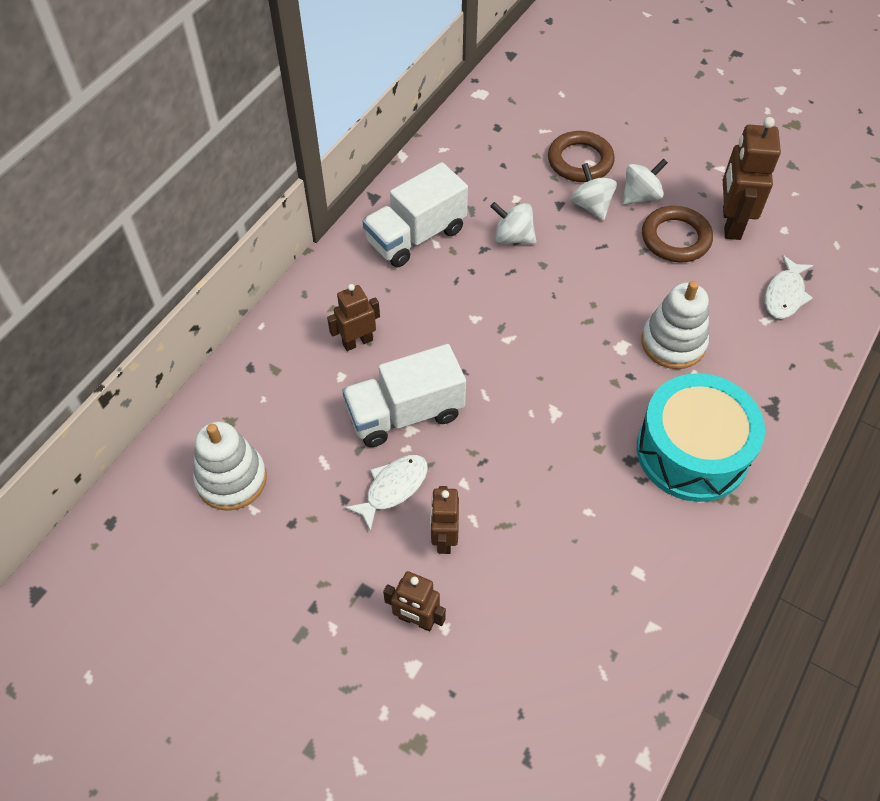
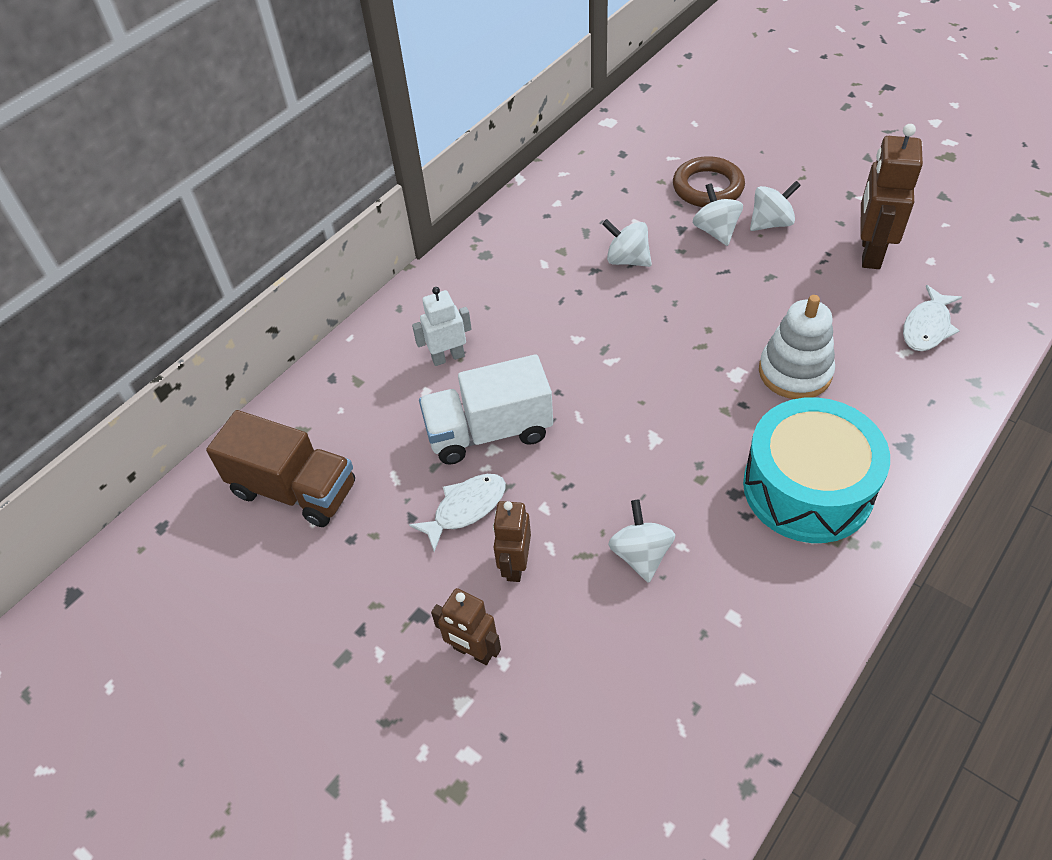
camera: 10 degrees right, 5 degrees down
(231, 479) = (294, 489): white stacking toy -> brown truck
(357, 342) = (448, 357): brown robot -> white robot
(416, 236) = (524, 256): white truck -> none
(553, 522) = (640, 555): none -> white spinning top
(675, 238) = (806, 266): brown ring -> none

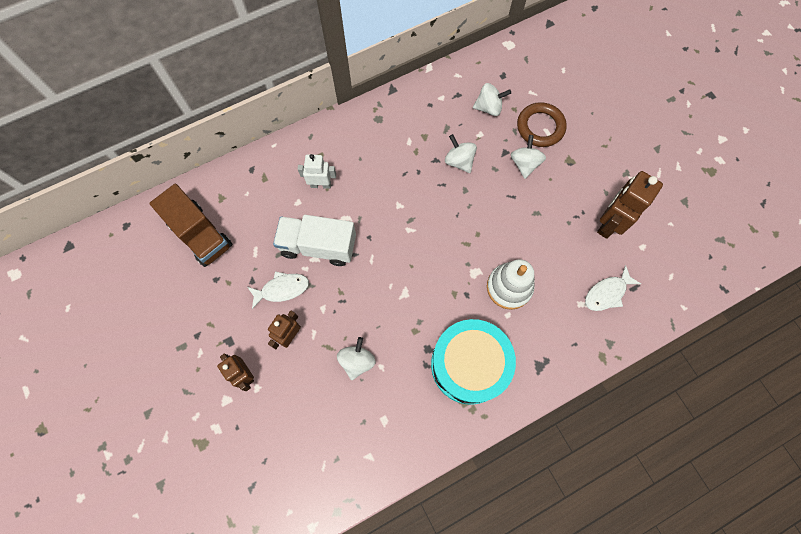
camera: 20 degrees right, 20 degrees up
(771, 223) = (562, 173): white spinning top -> white spinning top (489, 107)

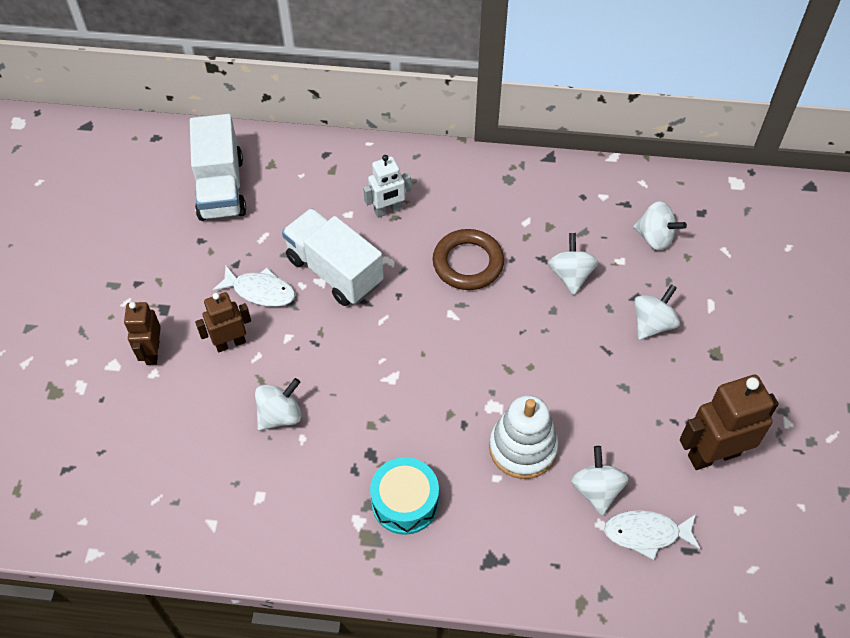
camera: 35 degrees right, 15 degrees down
(200, 234) = (221, 188): brown truck -> white truck
(320, 184) = (388, 210): white robot -> white robot turned 120 degrees clockwise
(469, 365) = (405, 502): turquoise drum -> turquoise drum, size x0.60
(540, 127) = (706, 294): brown ring -> brown ring (468, 263)
(565, 285) = (596, 490): none -> white spinning top

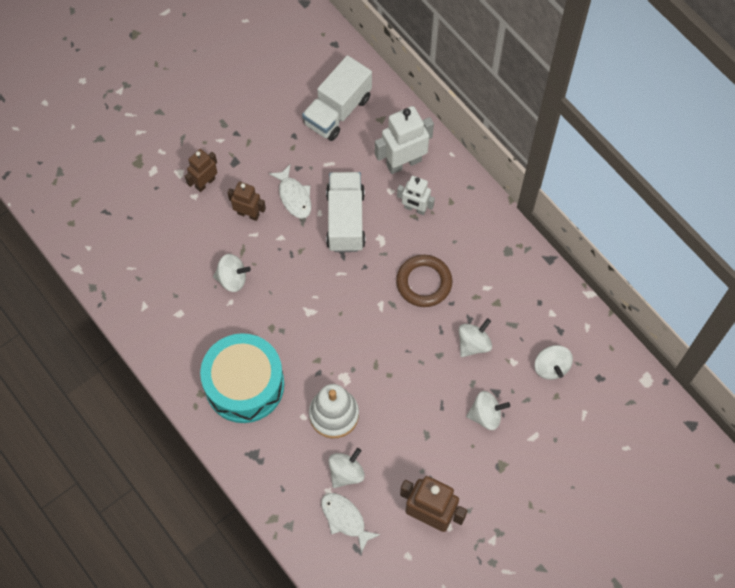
camera: 45 degrees right, 10 degrees up
(333, 182) = (403, 162): none -> white robot
(405, 502) = (244, 384): turquoise drum -> turquoise drum, size x1.68

